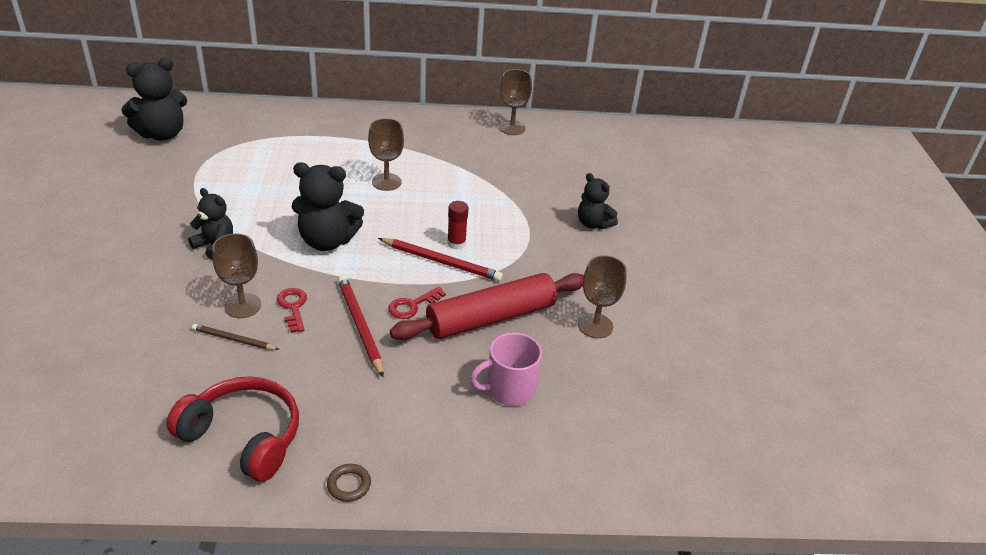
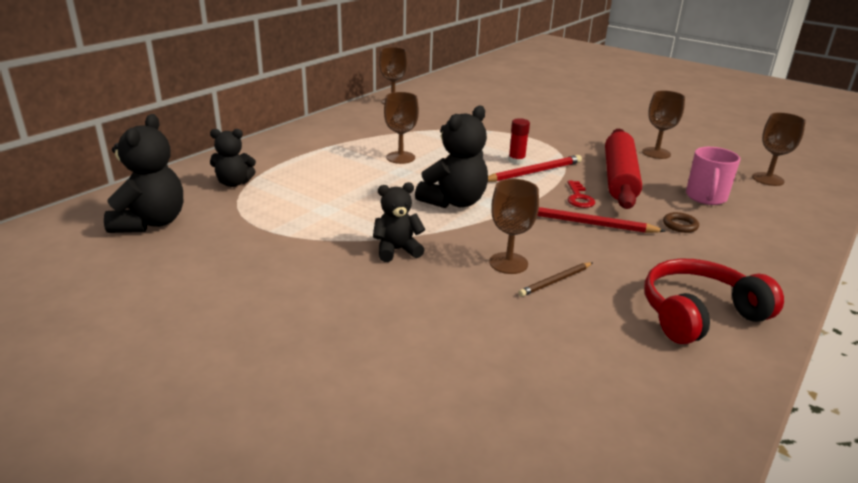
camera: 50 degrees left, 10 degrees down
(293, 307) = (534, 242): red key -> none
(349, 485) = (784, 285): brown ring -> brown ring (680, 225)
(593, 224) = (543, 119): black teddy bear -> black teddy bear (234, 183)
(623, 429) = (768, 179): none -> brown goblet

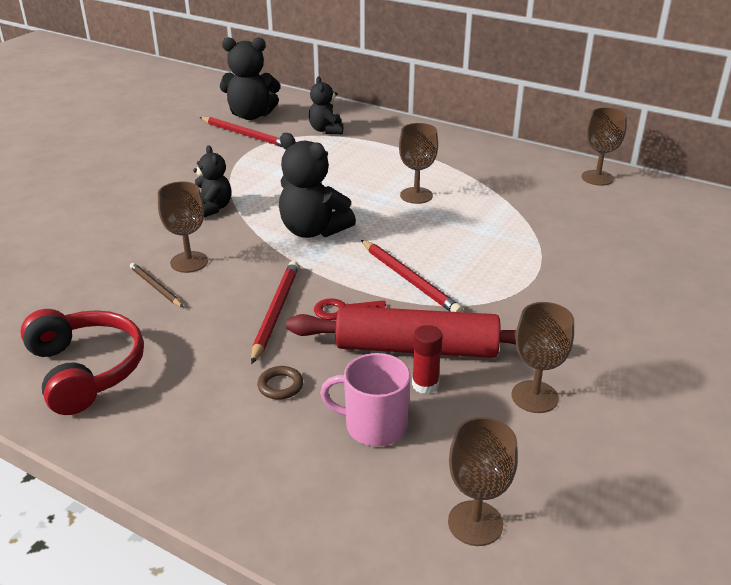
camera: 85 degrees right, 5 degrees up
(210, 228) = (245, 135): none -> red pencil
(516, 161) = (440, 267): red glue stick -> red glue stick (425, 385)

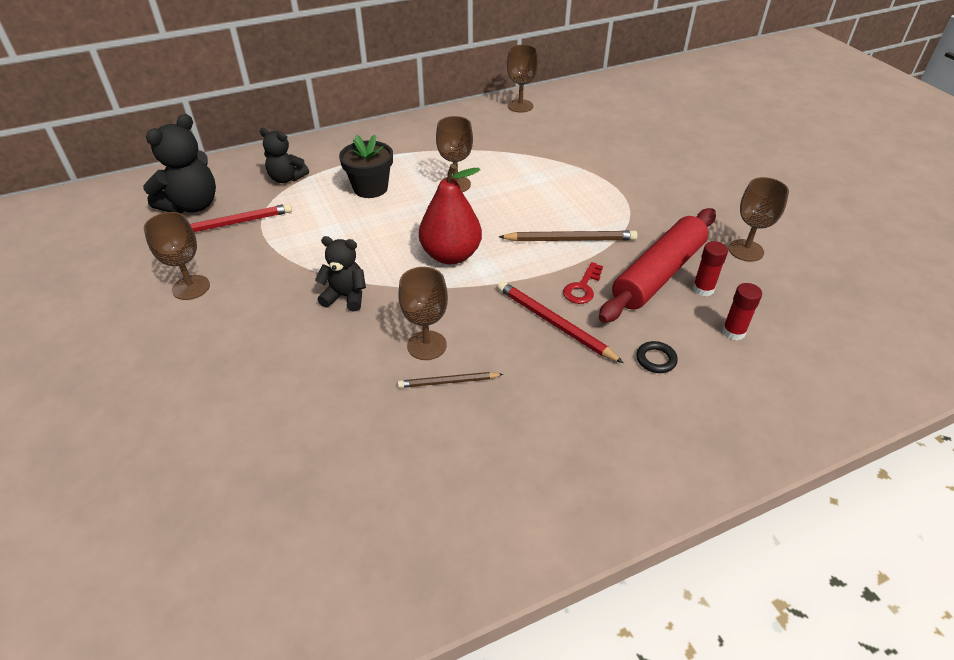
camera: 55 degrees left, 10 degrees up
(86, 370) = (546, 475): red headphones -> none
(280, 386) = (656, 359): brown ring -> black ring
(313, 230) = (451, 255): black teddy bear -> red pear
(359, 164) = (370, 188): none -> black flower pot
(374, 426) = (733, 332): pink mug -> red glue stick
(409, 279) = (570, 239): red pencil -> brown pencil
(475, 523) = (851, 330): brown goblet -> brown goblet (191, 287)

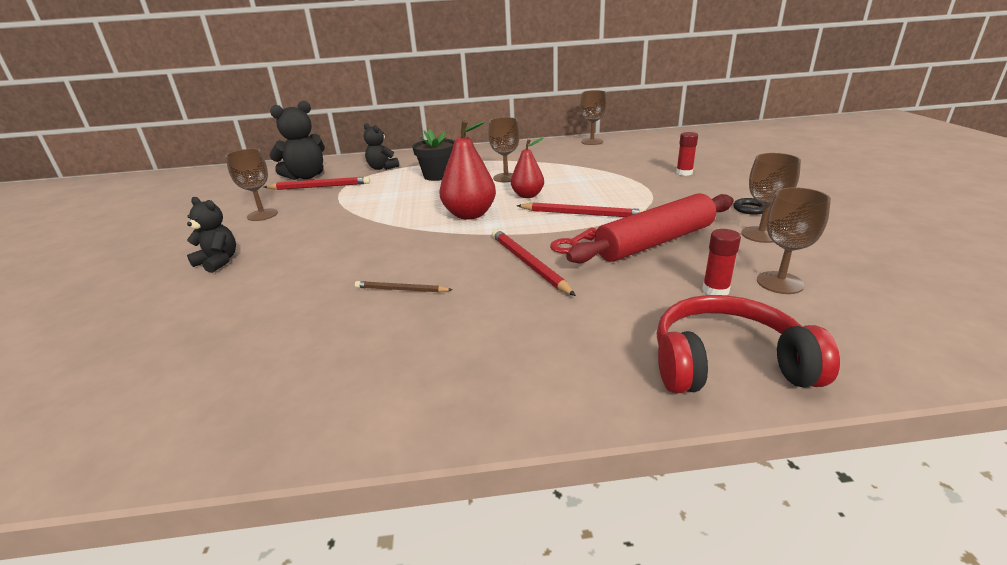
camera: 20 degrees right, 15 degrees down
(346, 296) = (365, 230): black teddy bear -> black teddy bear (218, 262)
(427, 345) = (403, 264): brown goblet -> brown goblet (779, 283)
(497, 214) = (527, 195): none -> red pear
(570, 239) = (582, 214): brown pencil -> red pencil
(656, 359) = (614, 300): black ring -> black ring (750, 209)
(703, 289) = (697, 256): red glue stick -> red glue stick (684, 173)
(771, 415) = (727, 364): none -> red headphones

